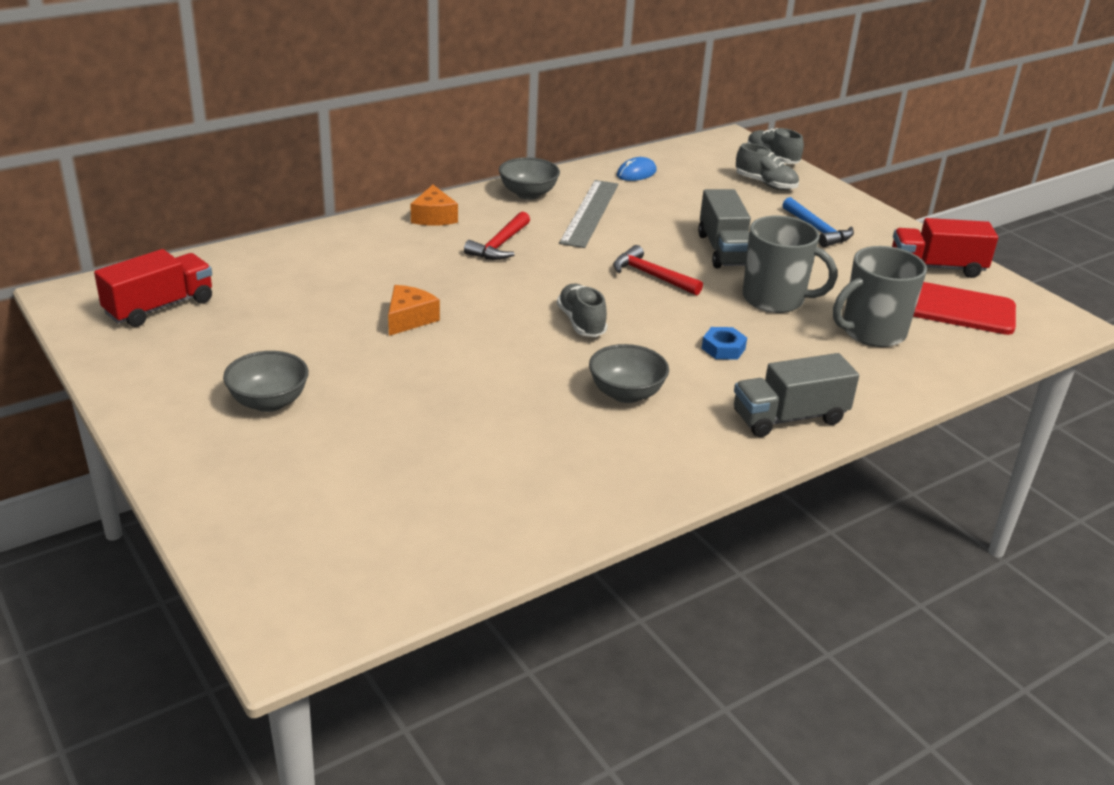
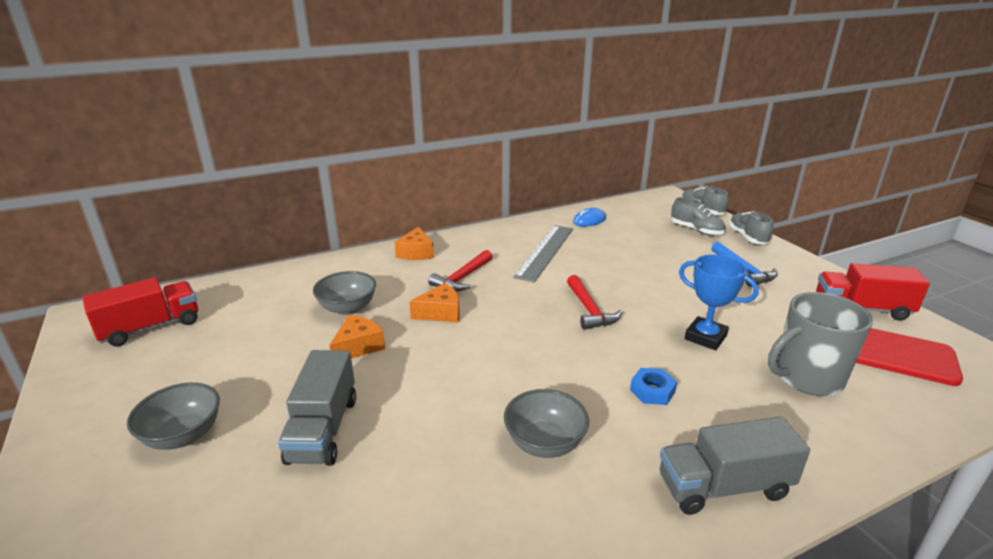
camera: 10 degrees right, 5 degrees down
(487, 283) = (440, 313): none -> orange cheese
(528, 194) = (498, 235): grey bowl -> grey bowl (347, 308)
(581, 322) = (515, 356): grey shoe -> grey shoe (747, 237)
(651, 276) = (589, 310): red hammer -> red hammer turned 150 degrees counterclockwise
(723, 250) = (658, 287): grey truck -> grey truck (323, 429)
(775, 299) = (705, 337): grey mug -> blue trophy

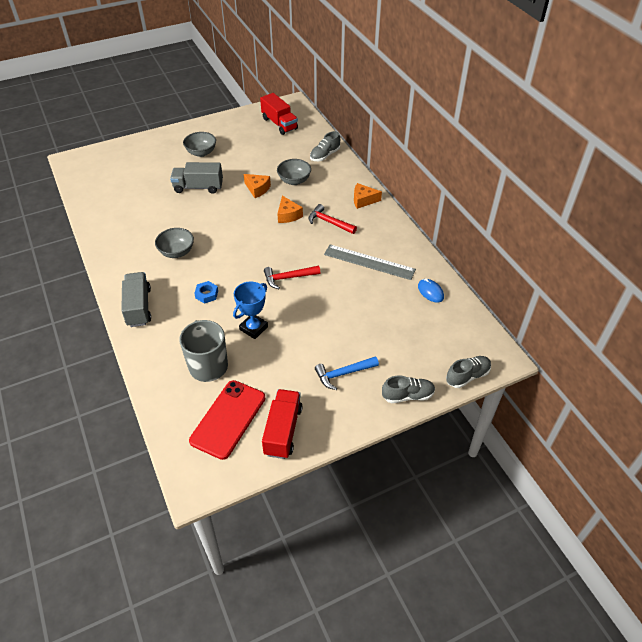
camera: 90 degrees right, 20 degrees up
(696, 230) = (418, 361): grey shoe -> grey shoe (325, 155)

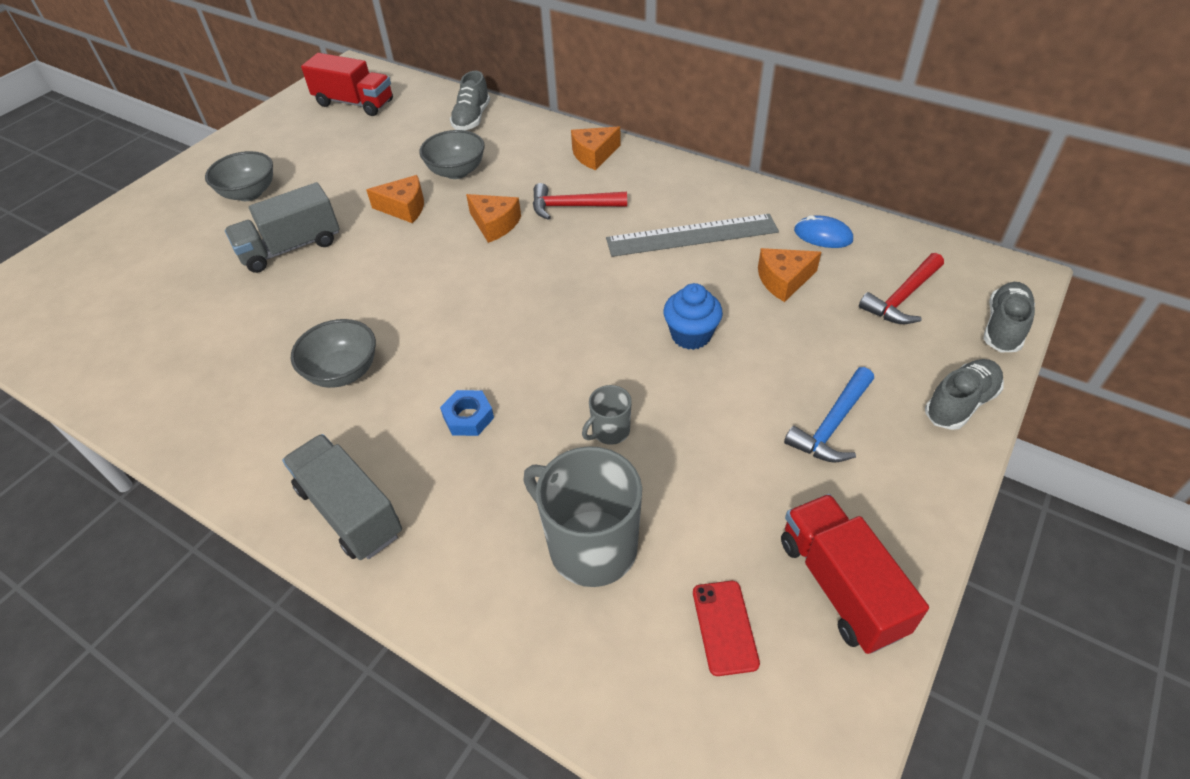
camera: 30 degrees left, 0 degrees up
(228, 419) = (725, 627): red phone -> red phone, size x0.49
(253, 328) = (610, 431): blue trophy -> grey mug
(288, 278) = (589, 318): red hammer -> red hammer (902, 298)
(323, 306) = (691, 335): none -> blue cupcake
(389, 303) = (783, 280): none -> orange cheese

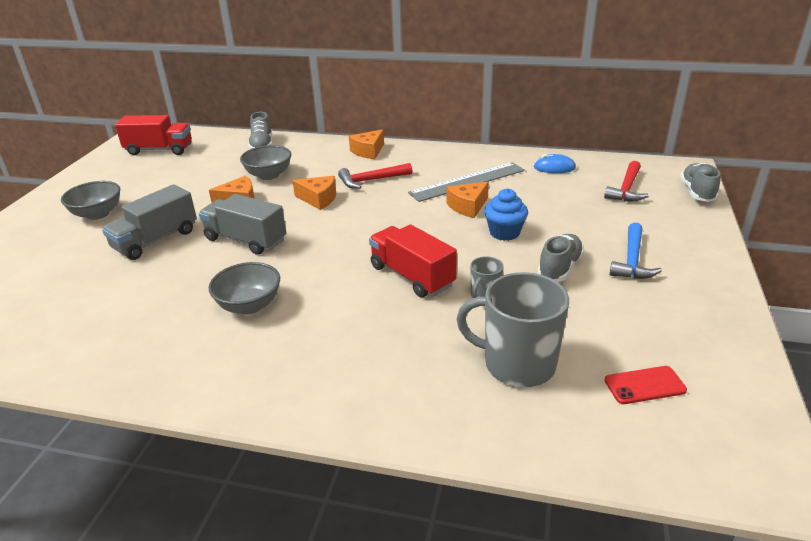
camera: 20 degrees left, 15 degrees down
(350, 511) = (311, 390): grey truck -> grey truck (245, 240)
(468, 417) = (371, 311): blue nut -> none
(725, 627) = (644, 385): red phone -> red phone turned 75 degrees counterclockwise
(783, 280) = (546, 194): orange cheese -> orange cheese (468, 206)
(840, 586) = (701, 342): red truck -> red truck (412, 276)
(960, 404) = (701, 233): grey shoe -> grey shoe (559, 268)

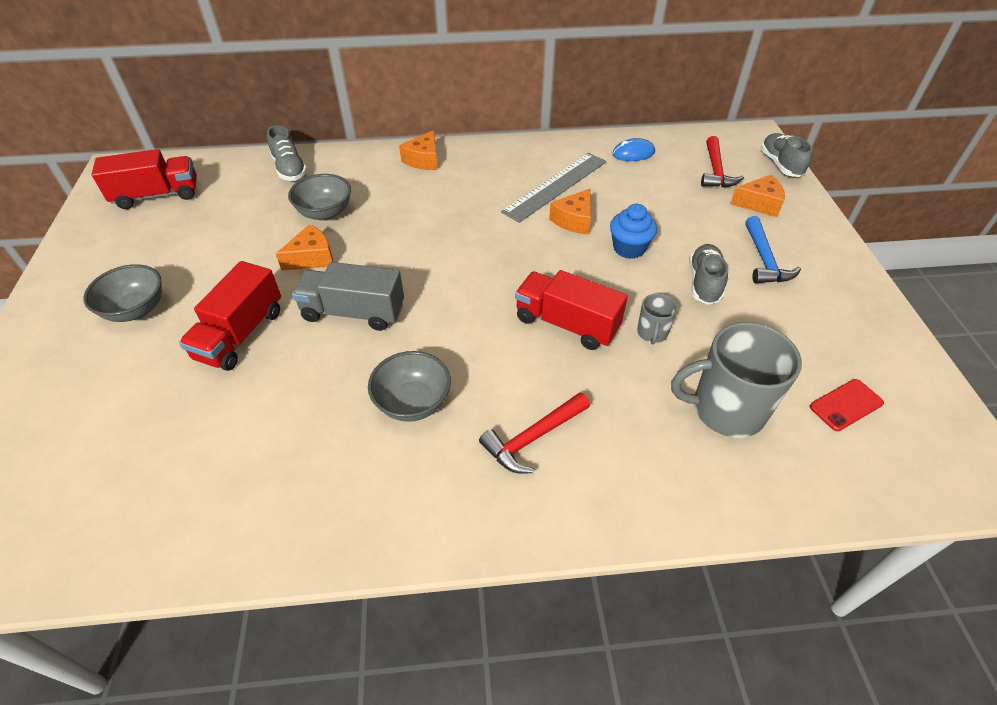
camera: 20 degrees left, 15 degrees up
(156, 240) = (240, 334): grey truck -> red truck
(318, 199) = (405, 238): orange cheese -> orange cheese (759, 203)
(371, 180) = (450, 201): red hammer -> red hammer (533, 438)

